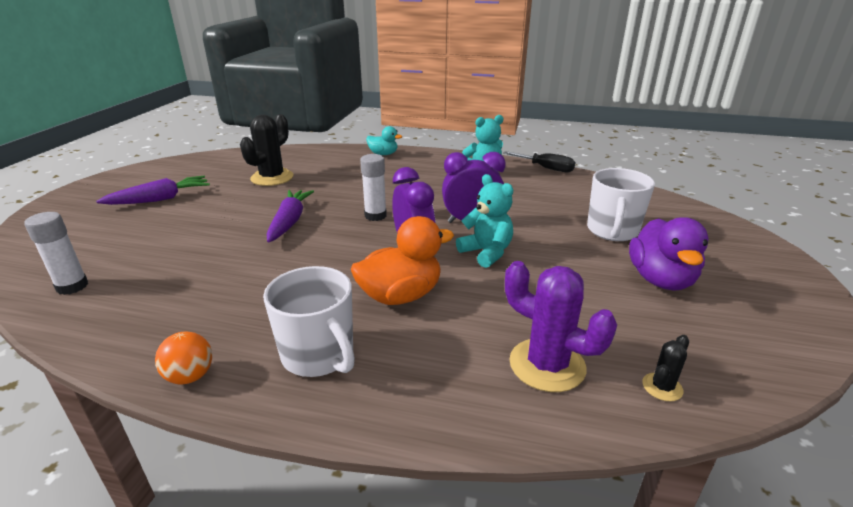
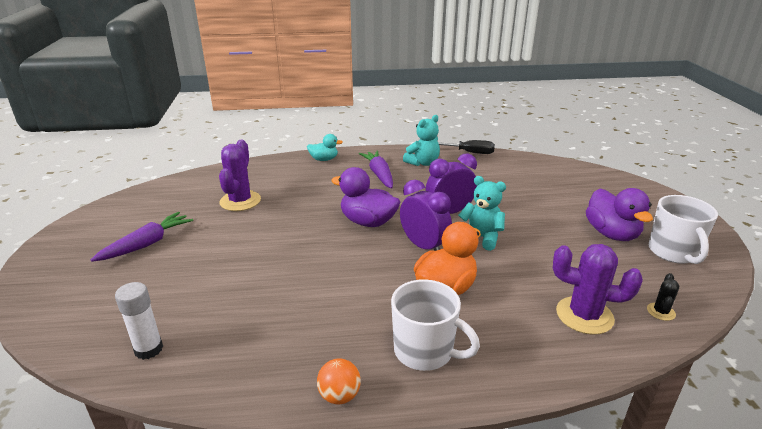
camera: 20 degrees left, 0 degrees up
(272, 178) = (240, 201): black cactus -> purple cactus
(289, 222) = (298, 242): purple carrot -> purple carrot (379, 175)
(375, 216) = (368, 222): white glue stick -> purple duck
(612, 231) = (555, 201): white mug -> white mug (673, 252)

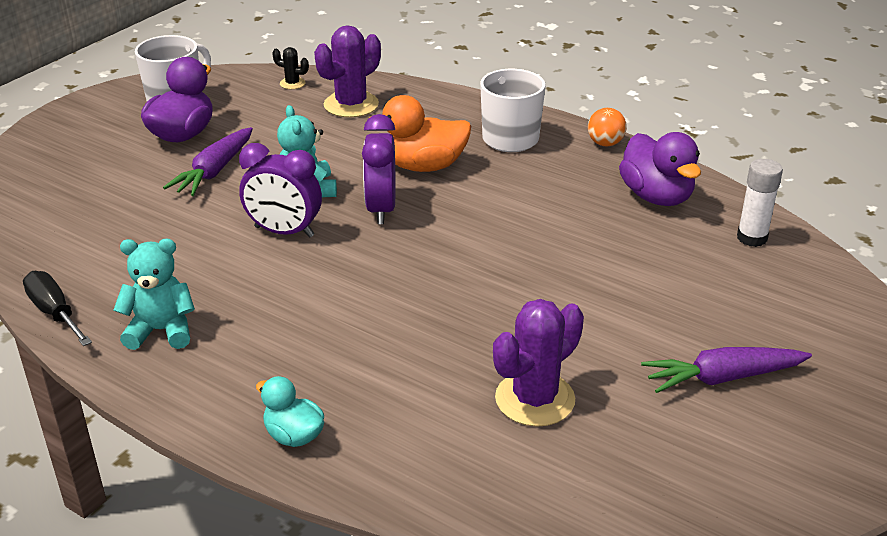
camera: 140 degrees left, 5 degrees up
(368, 222) = (397, 267): purple duck -> purple duck (656, 197)
(379, 175) = (263, 341): purple carrot -> purple carrot (215, 171)
(584, 315) = (351, 105): purple cactus -> purple cactus turned 75 degrees clockwise
(661, 312) = (292, 83): black cactus -> black cactus turned 45 degrees clockwise

